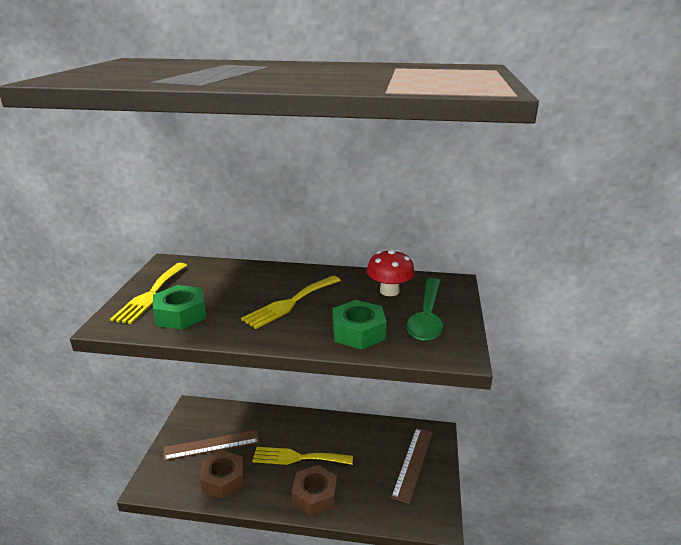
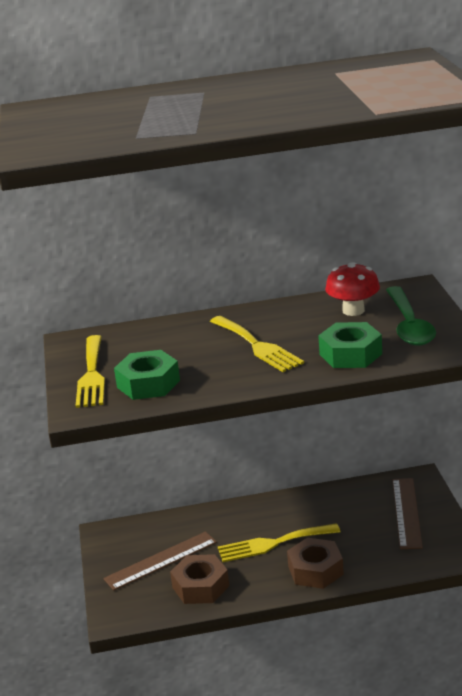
camera: 15 degrees left, 0 degrees up
(290, 303) = (257, 346): yellow fork -> yellow fork turned 60 degrees counterclockwise

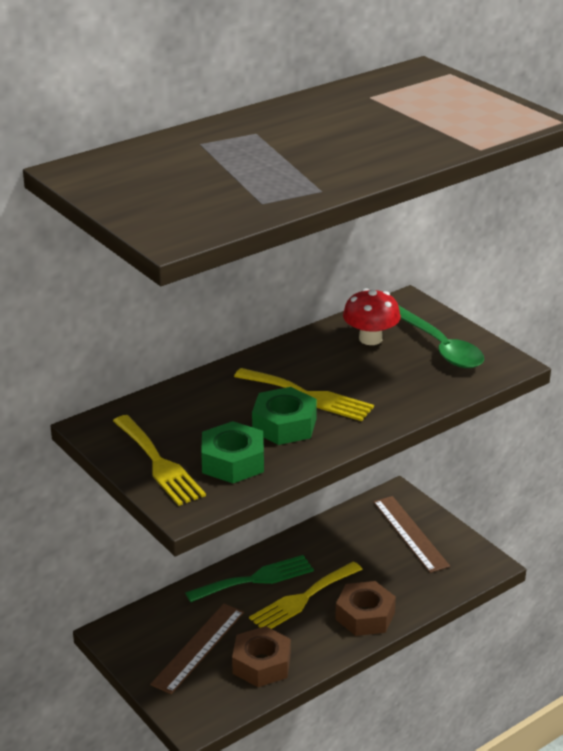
camera: 30 degrees left, 5 degrees up
(246, 519) = (255, 579): none -> green fork
(350, 354) = (411, 388): green nut -> green nut (284, 425)

